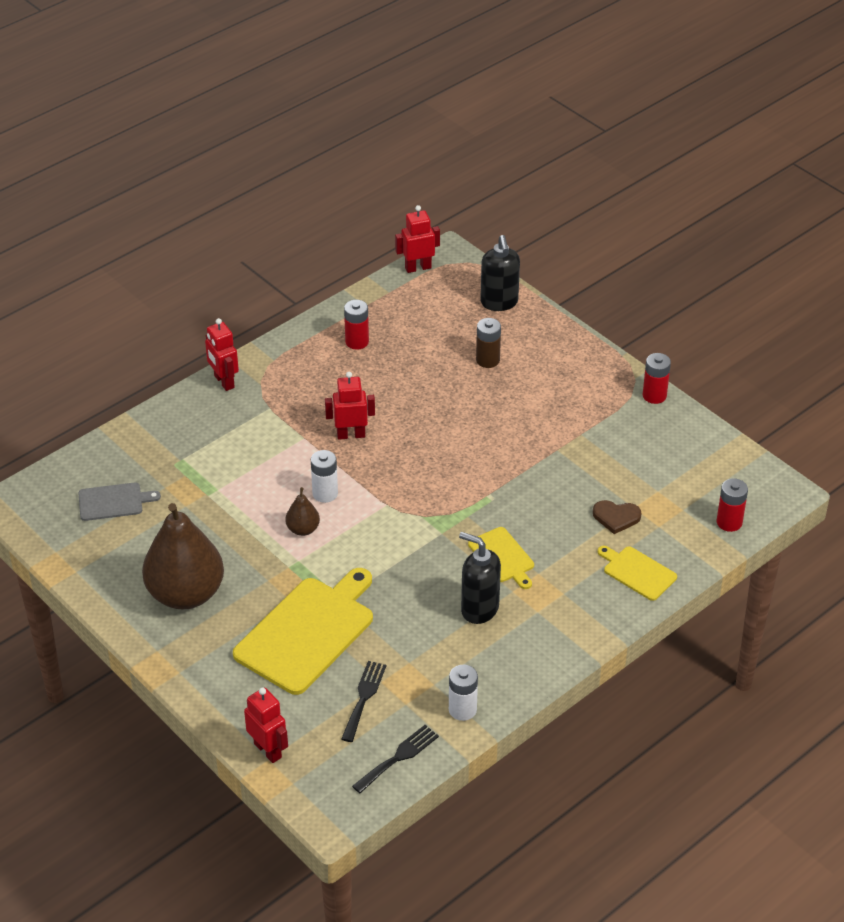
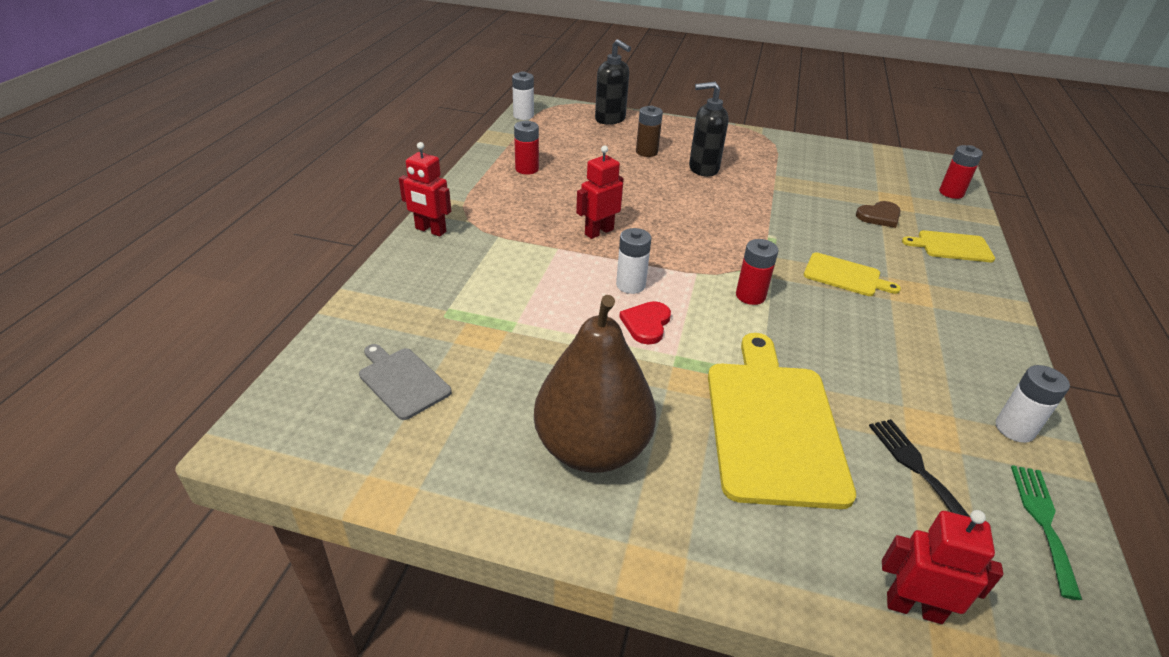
camera: 35 degrees left, 5 degrees down
(113, 501) = (402, 381): grey cutting board -> grey cutting board turned 90 degrees counterclockwise
(303, 529) = (646, 324): brown pear -> red heart
(398, 757) = (1043, 521): black fork -> green fork
(418, 267) = (523, 116): red robot -> white battery
(479, 609) = (889, 325): black soap dispenser -> black soap dispenser (703, 169)
(654, 395) = (789, 139): red battery -> red battery (750, 296)

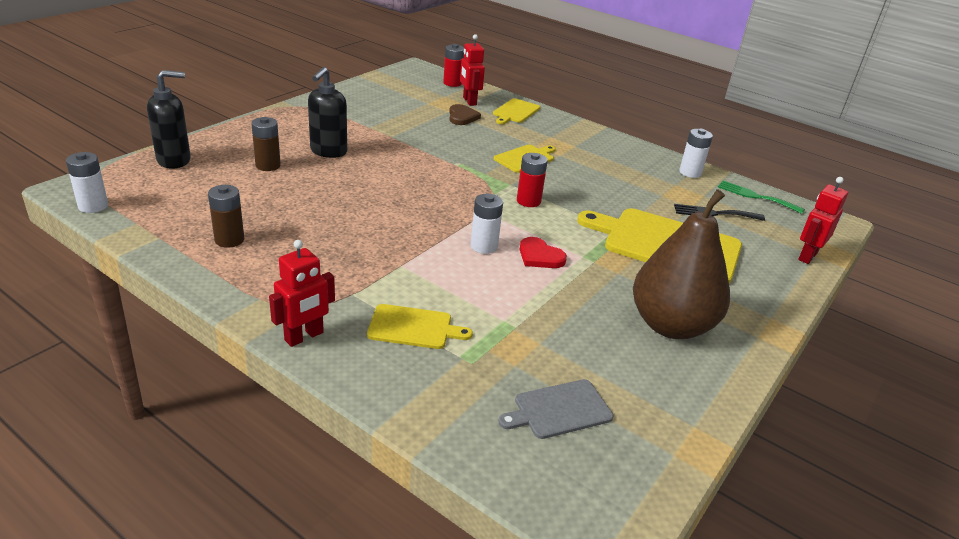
camera: 70 degrees left, 5 degrees down
(473, 275) = (413, 327): none -> yellow cutting board
(527, 169) = (229, 240): red battery -> brown battery
(599, 232) = (391, 236): red robot -> red robot (469, 101)

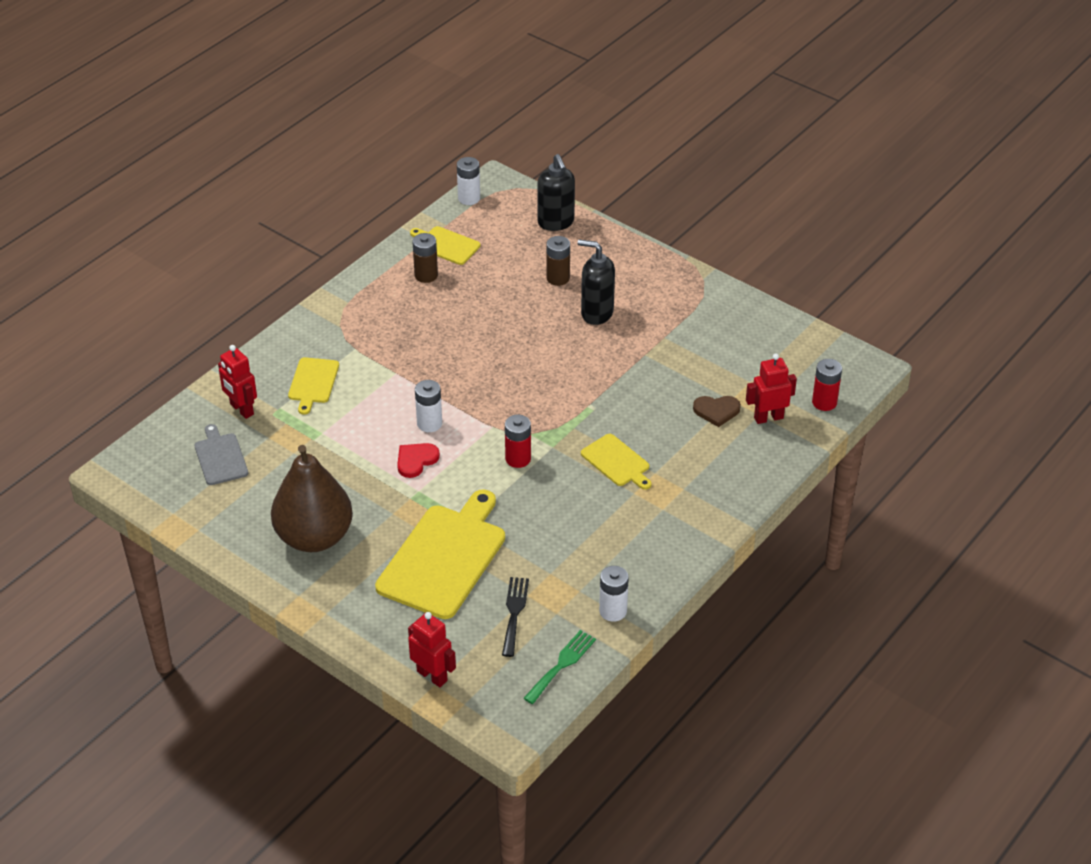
camera: 95 degrees right, 10 degrees up
(304, 337) = (303, 329): red robot -> red robot (241, 409)
(515, 112) = (749, 460): yellow cutting board -> yellow cutting board (446, 245)

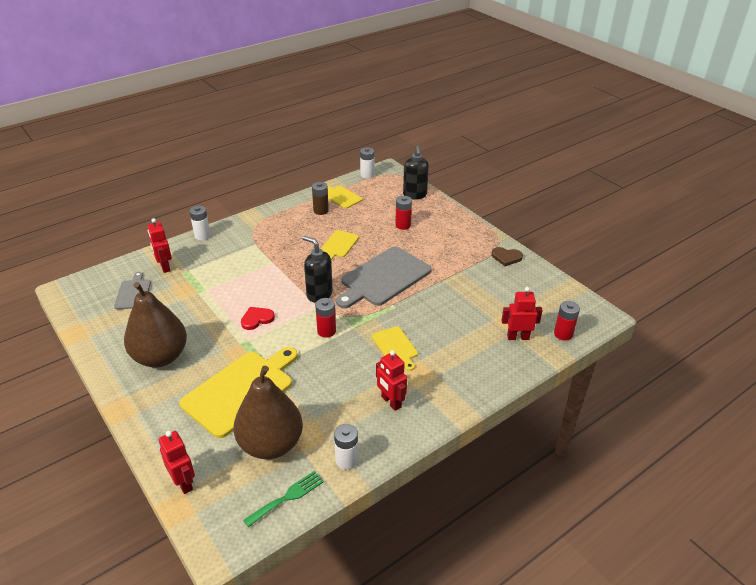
camera: 15 degrees right, 5 degrees down
(313, 383) = (218, 259): yellow cutting board -> yellow cutting board (339, 245)
(429, 423) = (278, 297): white battery -> white battery (202, 235)
(514, 613) = (271, 444): black fork -> brown pear
(558, 278) = (403, 225): brown battery -> red battery
(563, 367) = (383, 278): none -> grey cutting board
(596, 313) = (420, 249): black soap dispenser -> black soap dispenser (319, 294)
(638, 533) = (391, 402): none -> red robot
(716, 411) = (481, 325): brown heart -> brown heart (506, 257)

